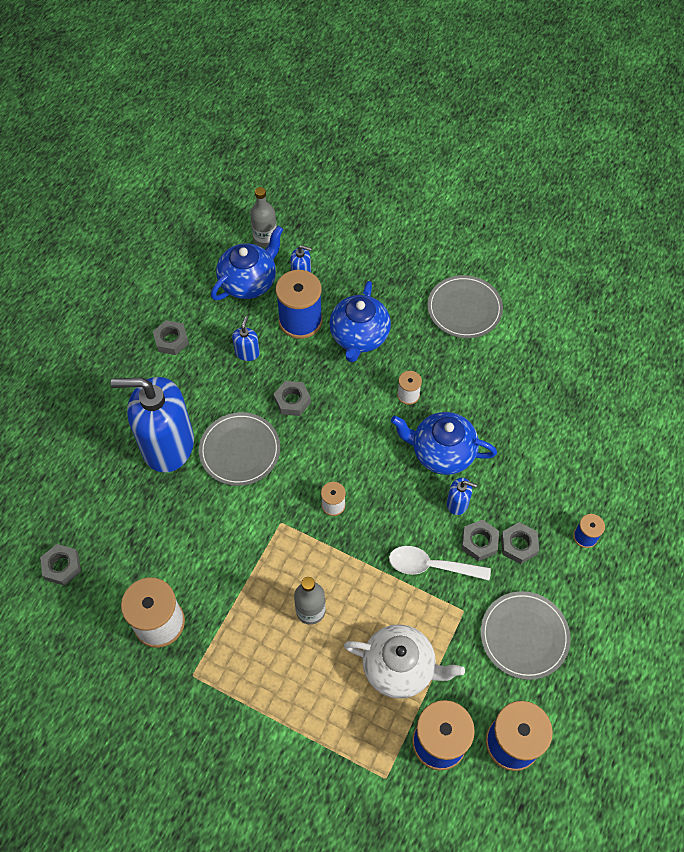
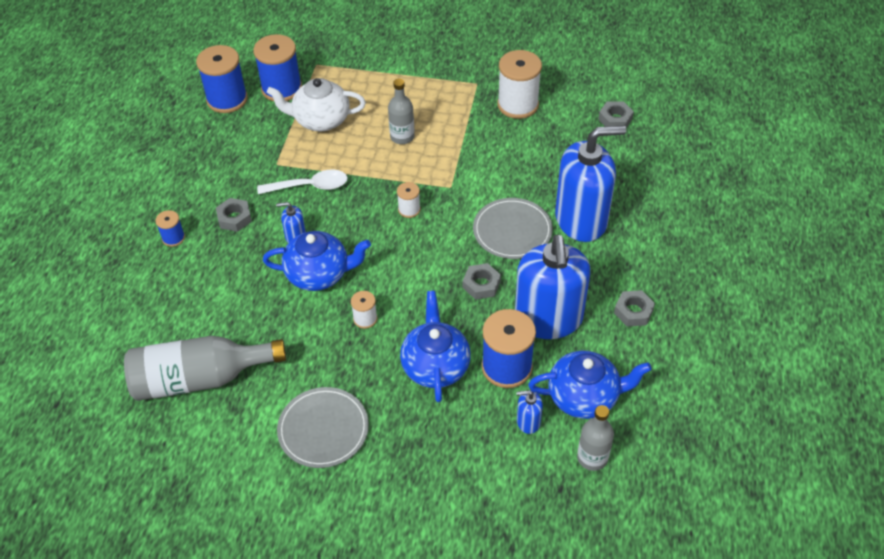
camera: 165 degrees right, 10 degrees down
(247, 353) = (548, 319): blue soap dispenser -> blue soap dispenser, size x2.47
(249, 282) = (584, 397): blue teapot -> blue teapot turned 120 degrees counterclockwise
(479, 542) = (270, 212): grey nut -> none
(524, 636) = (223, 159): grey plate -> none
(563, 376) = (200, 378): none -> grey bottle

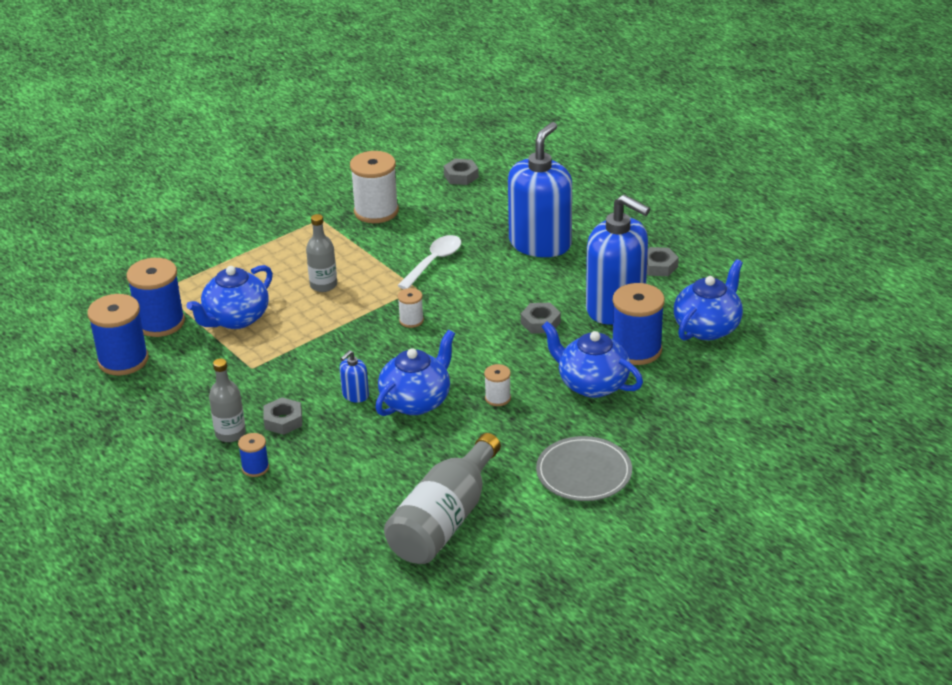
camera: 50 degrees left, 15 degrees down
(310, 186) = (307, 361): white spoon -> white spoon (434, 262)
(320, 120) = (235, 319): white teapot -> blue teapot
(512, 231) = (506, 281): grey plate -> none
(528, 421) = (698, 365): blue soap dispenser -> none
(592, 457) = (764, 351): grey bottle -> grey bottle (230, 433)

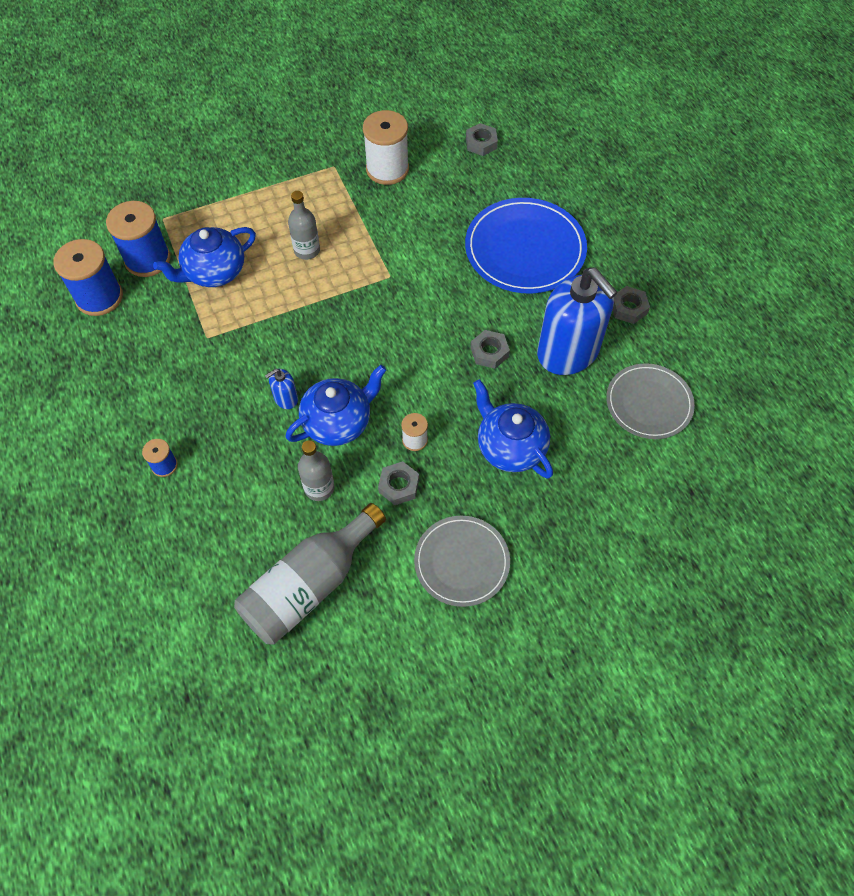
camera: 15 degrees right, 25 degrees up
(230, 433) = (158, 415): grey bottle -> grey bottle (319, 488)
(283, 420) = (210, 412): grey nut -> grey nut (399, 486)
(411, 320) = (370, 317): white spool -> none
(434, 262) = (417, 247): white spoon -> none
(540, 243) = (525, 249): blue soap dispenser -> blue plate
(636, 350) = (568, 413): blue spool -> none
(708, 328) = (649, 403): blue teapot -> grey plate

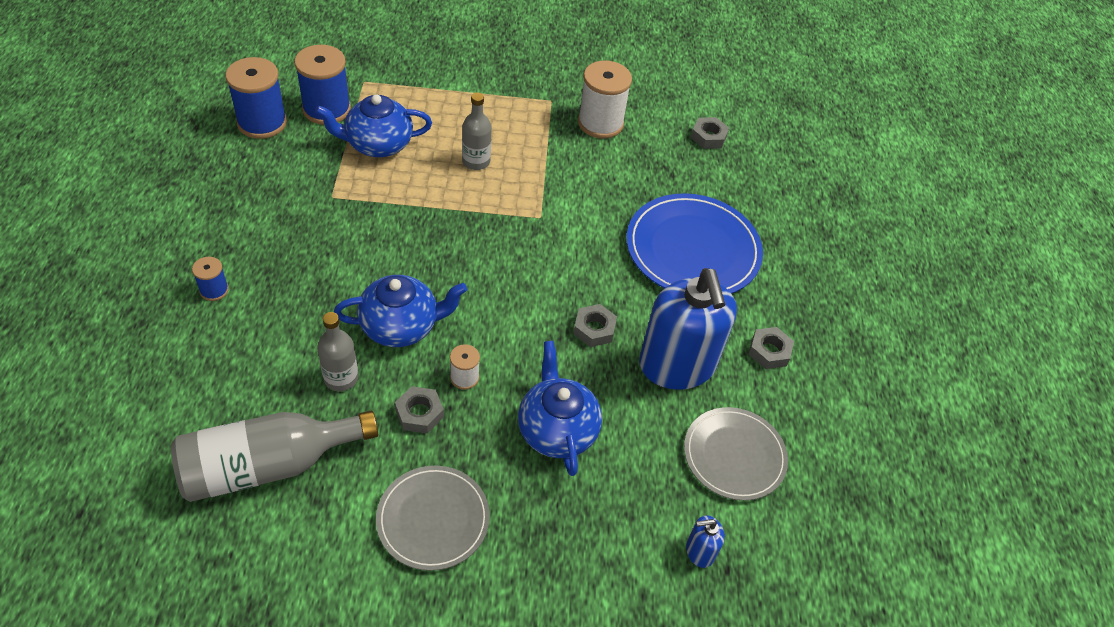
camera: 20 degrees right, 10 degrees down
(285, 398) = (366, 282): blue soap dispenser -> blue soap dispenser (700, 551)

